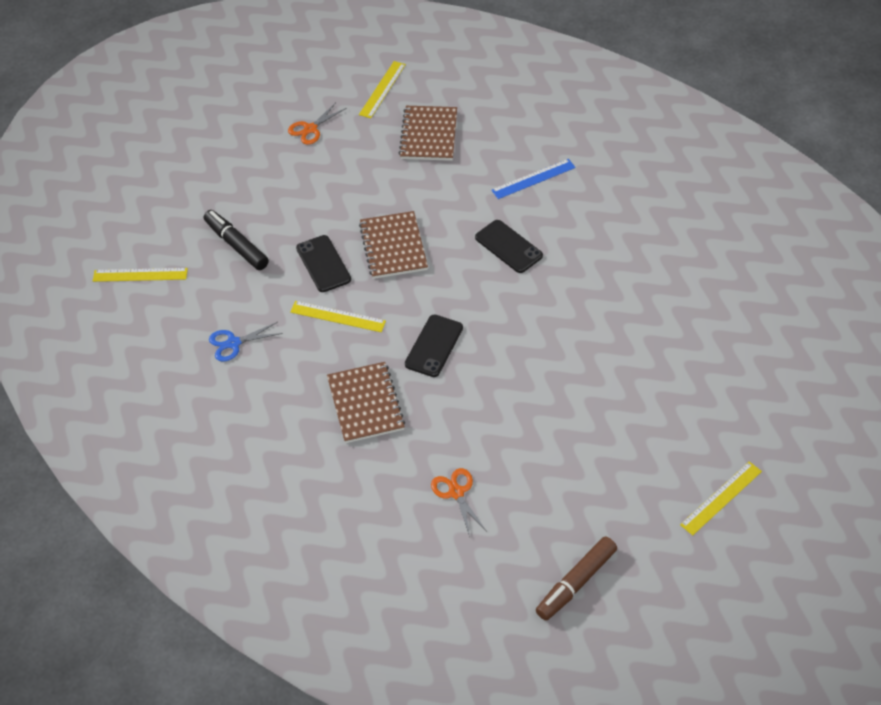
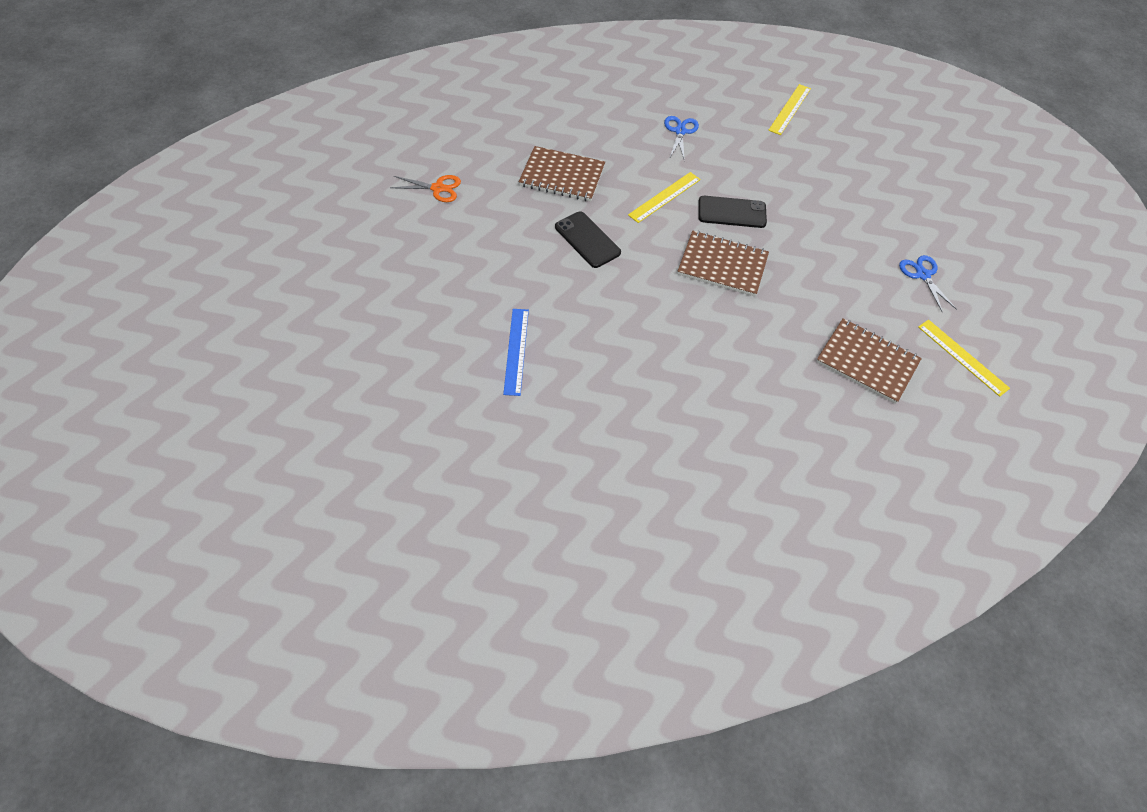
camera: 115 degrees right, 5 degrees up
(236, 245) = (789, 170): black marker -> none
(310, 129) = (923, 275): orange scissors -> blue scissors
(508, 247) = (666, 347): black phone -> none
(533, 179) = (749, 418): blue ruler -> blue ruler (516, 351)
(576, 583) = (302, 214): brown marker -> none
(721, 498) = (275, 342): yellow ruler -> none

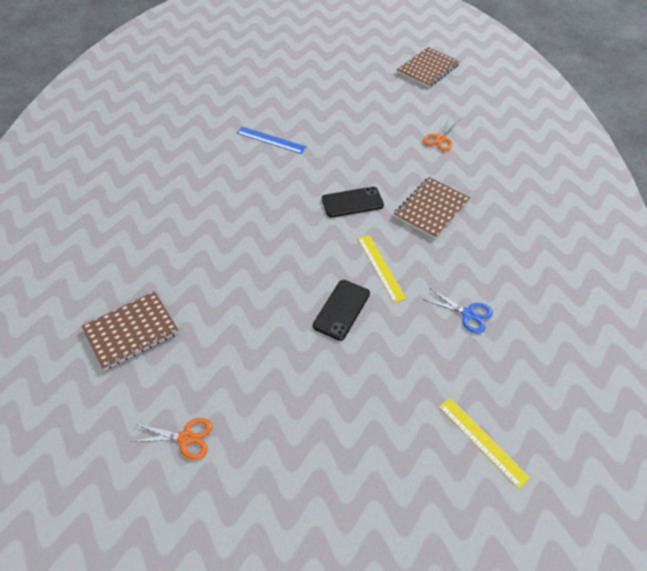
camera: 115 degrees right, 5 degrees down
(722, 265) = (284, 276): brown notebook -> brown notebook (427, 69)
(923, 275) = (186, 438): blue scissors -> orange scissors
(962, 357) = (83, 412): yellow ruler -> none

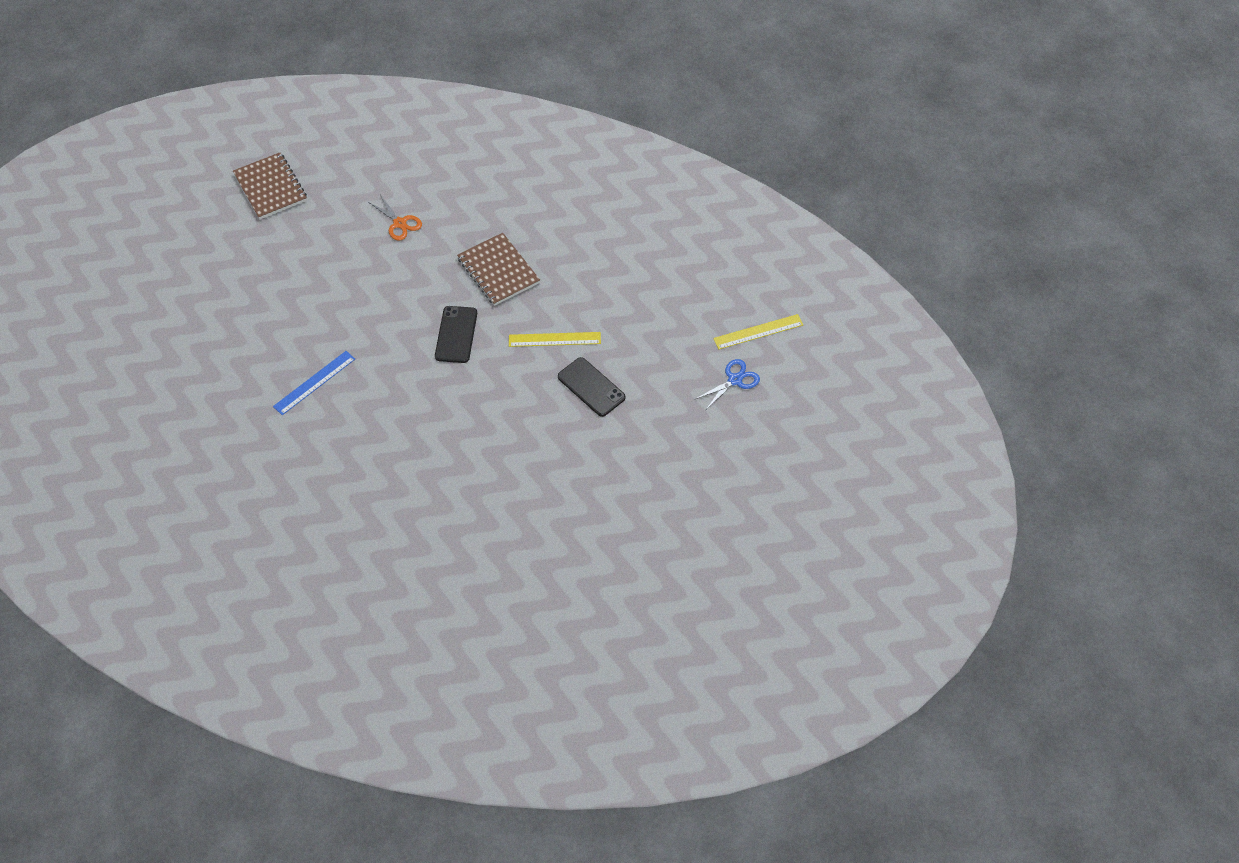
camera: 70 degrees left, 5 degrees up
(131, 331) = (542, 573): brown notebook -> none
(186, 438) = (679, 545): orange scissors -> none
(468, 314) = (636, 292): blue scissors -> blue scissors (734, 380)

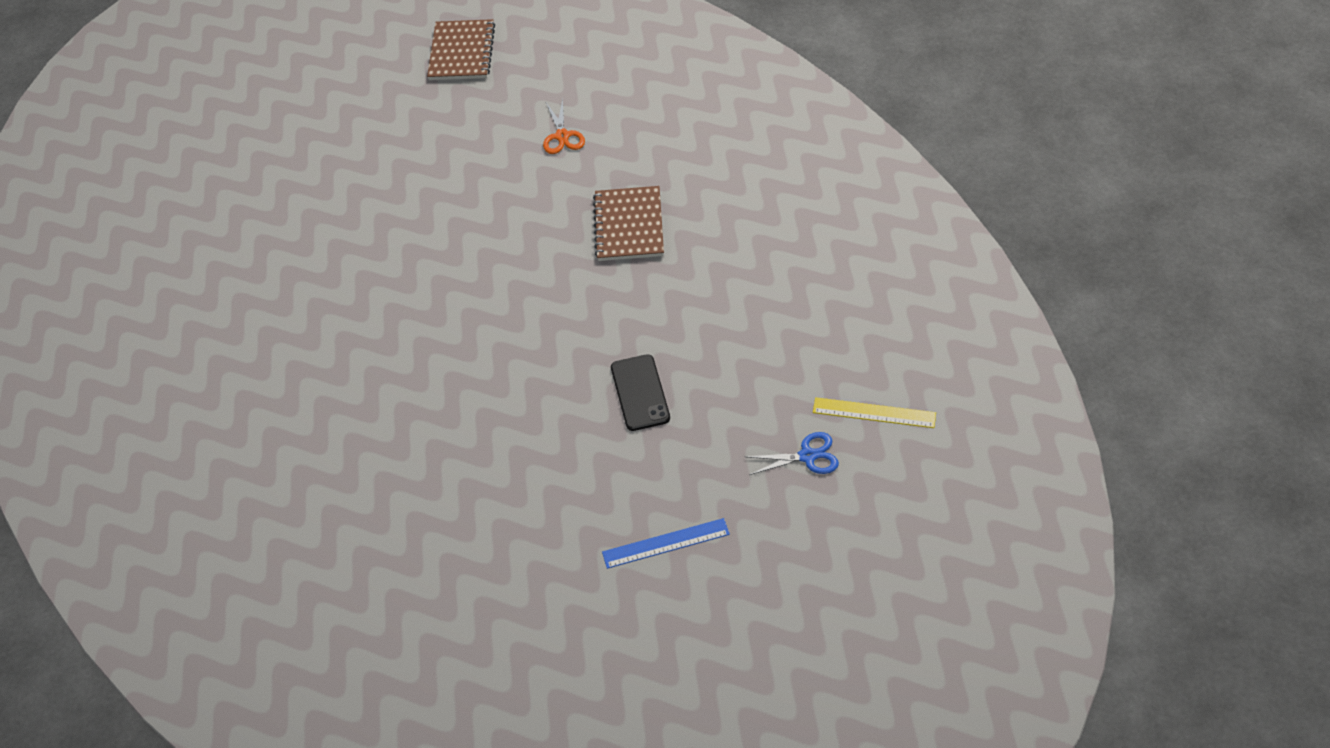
camera: 35 degrees right, 5 degrees down
(314, 382) = (365, 266): blue ruler -> blue ruler (666, 543)
(456, 334) = (538, 275): black phone -> none
(554, 339) = (637, 324): yellow ruler -> none

